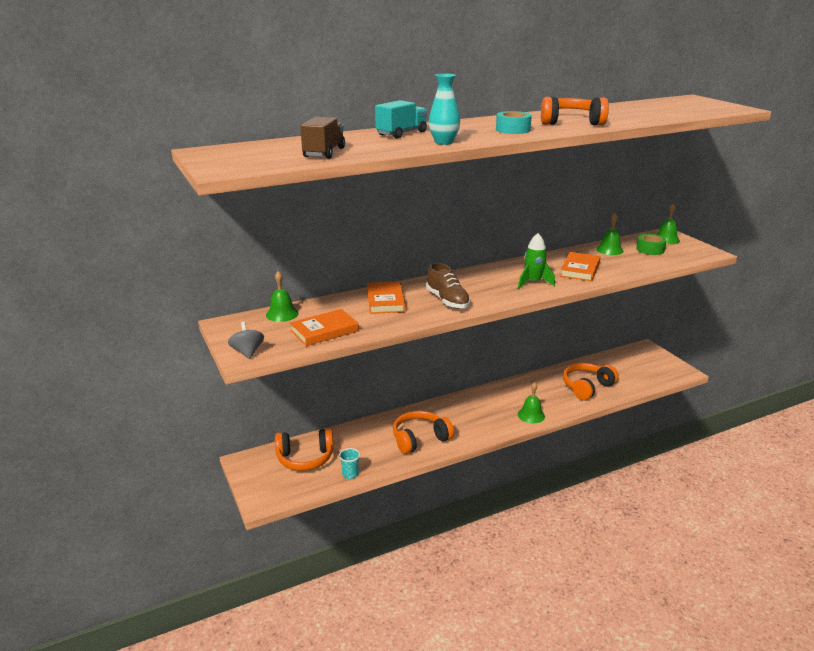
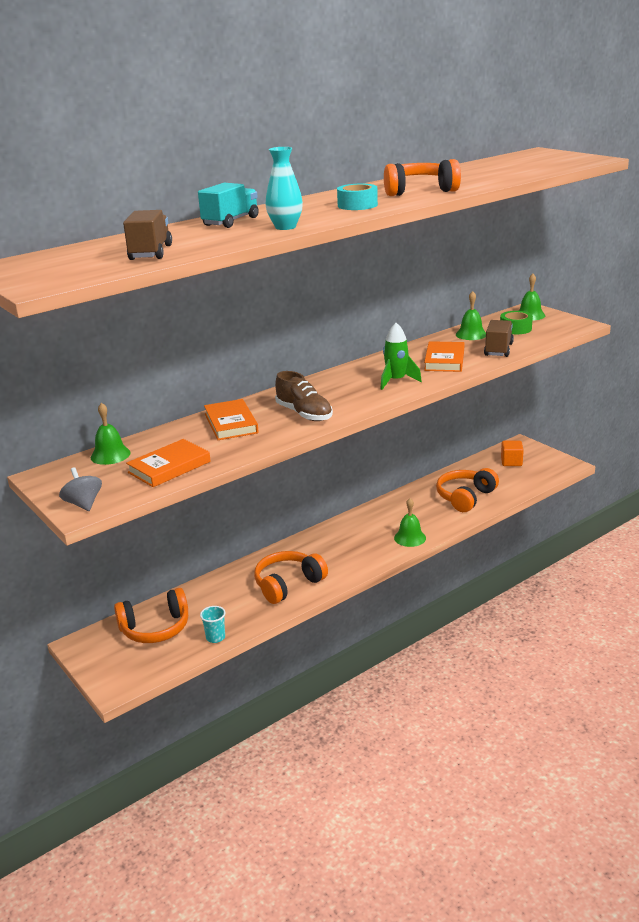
camera: 10 degrees left, 0 degrees up
(630, 266) = (498, 350): none -> brown truck
(634, 362) = (511, 462): none -> orange cube

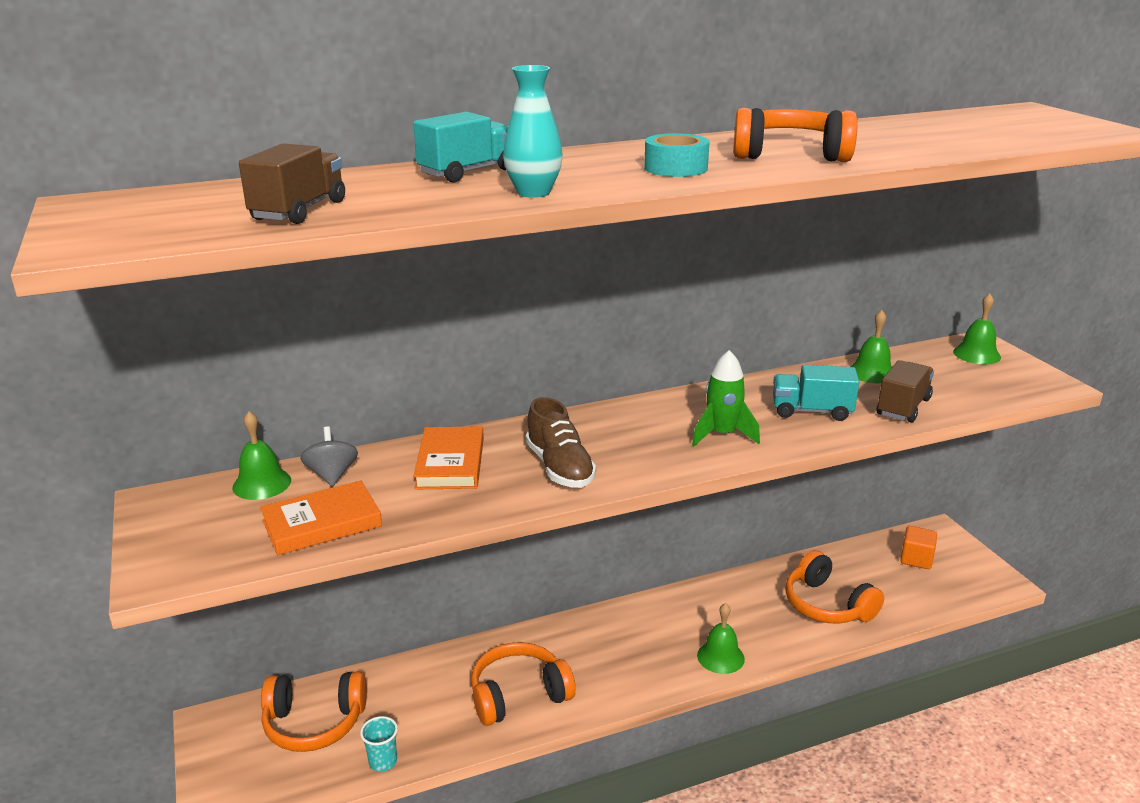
camera: 15 degrees right, 0 degrees up
(83, 504) = (169, 564): grey spinning top -> grey spinning top (332, 475)
(444, 360) = (811, 411): orange book -> turquoise truck
(465, 497) = (827, 605): orange headphones -> orange headphones turned 90 degrees counterclockwise
(515, 328) = (945, 374): green tape -> none

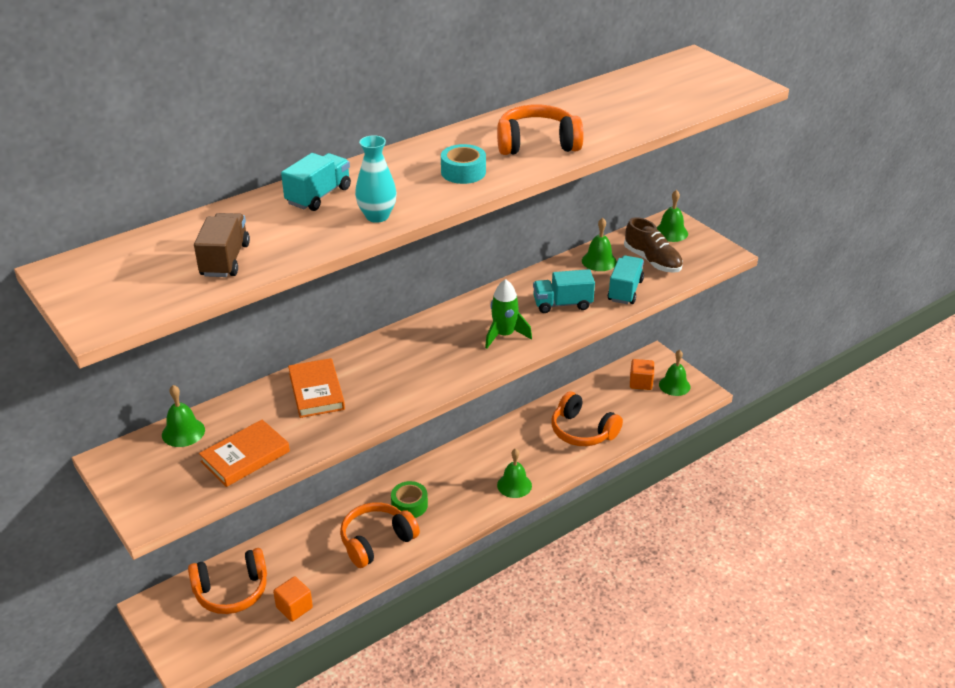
camera: 15 degrees left, 10 degrees up
(332, 475) = (232, 416): grey spinning top -> none
(383, 761) = (294, 608): turquoise cup -> orange cube
(560, 467) = (397, 382): brown shoe -> brown shoe (652, 261)
(575, 657) = (409, 505): none -> green tape
(903, 407) = (625, 291): brown truck -> turquoise truck
(963, 569) = (674, 385): none -> green bell

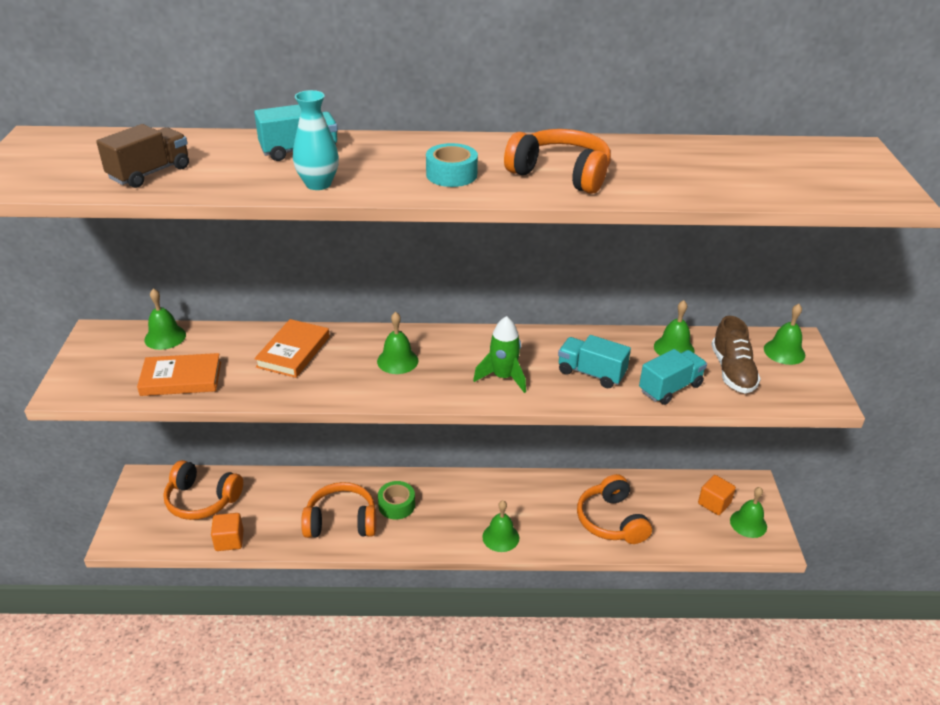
camera: 35 degrees right, 0 degrees up
(410, 359) = (397, 361): none -> green bell

